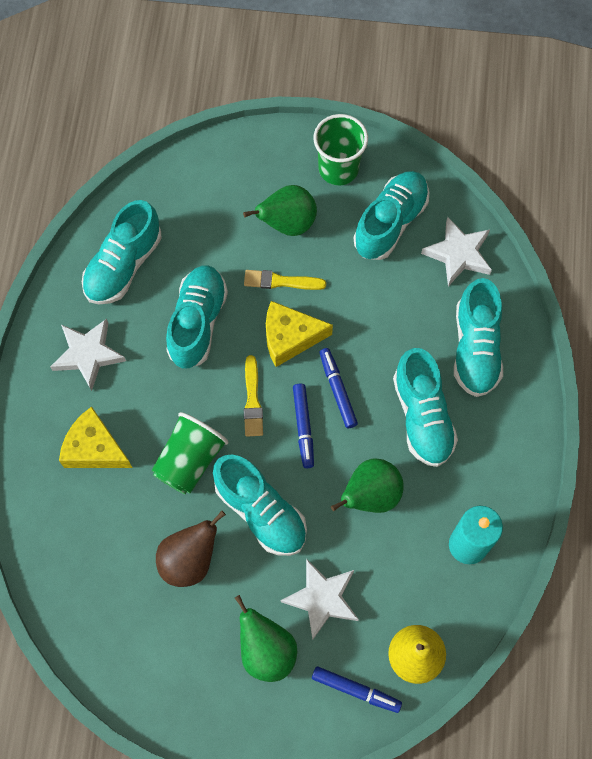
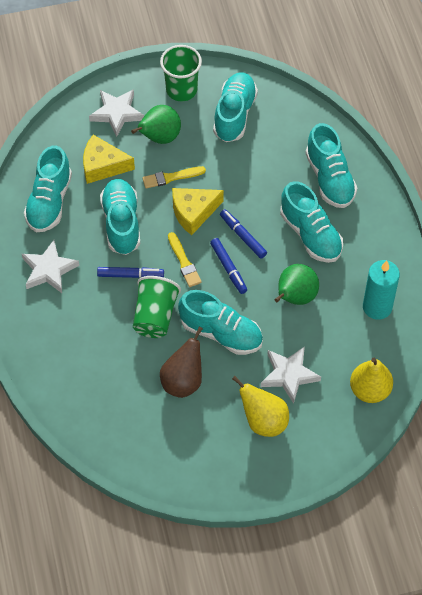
camera: 20 degrees left, 10 degrees down
(94, 448) = (81, 330): yellow cheese -> yellow cheese (103, 166)
(266, 650) = (263, 421): green pear -> yellow pear
(356, 690) = (338, 425): blue marker -> blue marker (130, 275)
(458, 254) = (292, 121): white star -> white star (117, 113)

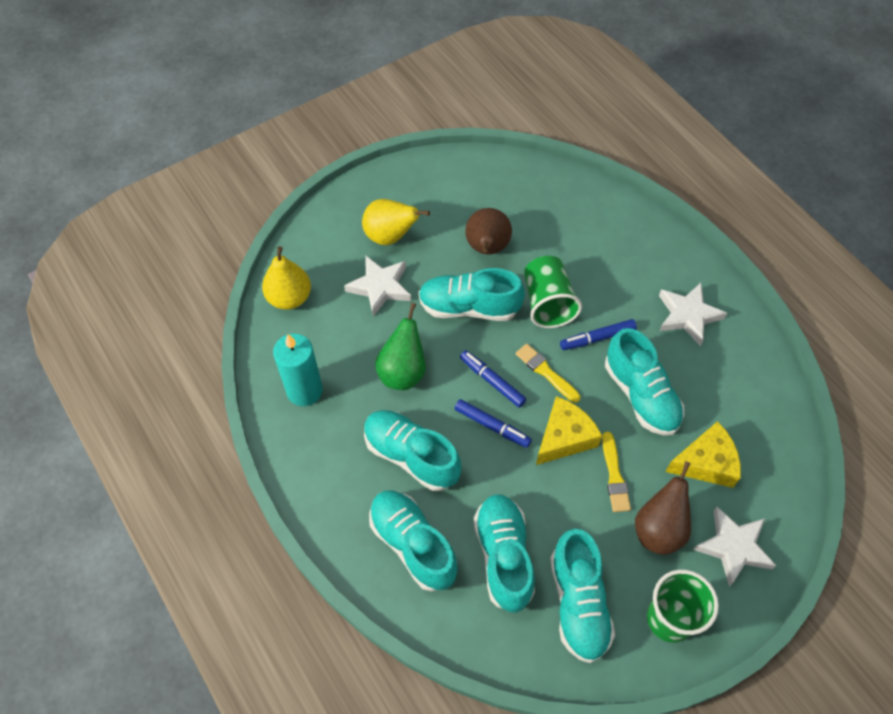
camera: 160 degrees right, 0 degrees up
(49, 202) = (738, 394): turquoise shoe -> turquoise shoe (503, 556)
(159, 137) = (659, 529): green pear -> brown pear
(171, 177) = (614, 475): yellow brush -> yellow brush turned 120 degrees clockwise

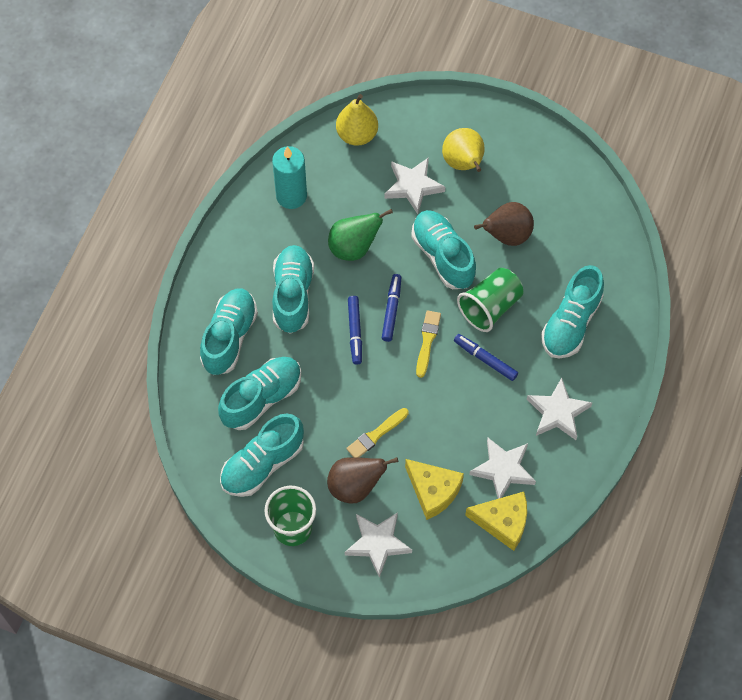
camera: 55 degrees right, 5 degrees up
(564, 437) = (382, 384): yellow cheese -> yellow cheese (503, 522)
(641, 395) = (458, 417): turquoise shoe -> turquoise shoe (571, 323)
(719, 392) = (503, 470): none -> white star

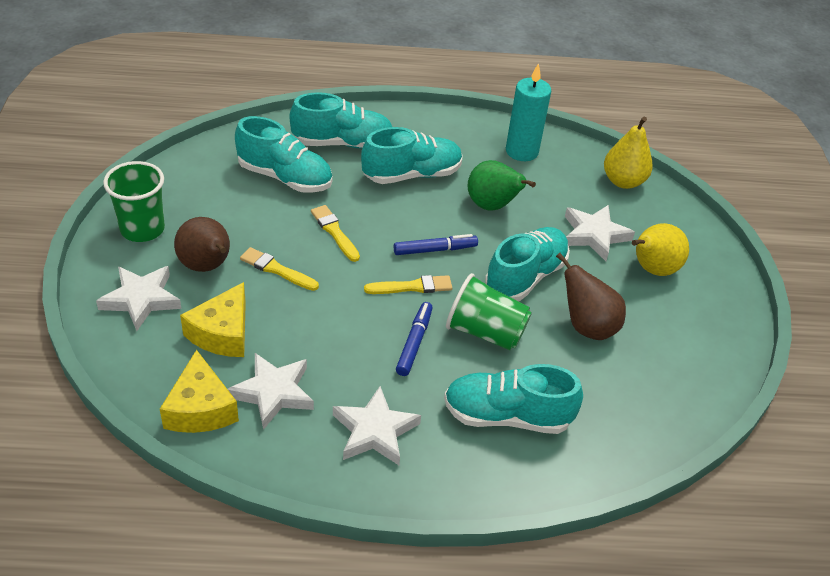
camera: 65 degrees right, 20 degrees down
(262, 464) = (210, 193): turquoise shoe -> none
(345, 379) = (334, 232): none -> yellow brush
(355, 332) = (393, 227): blue marker -> none

